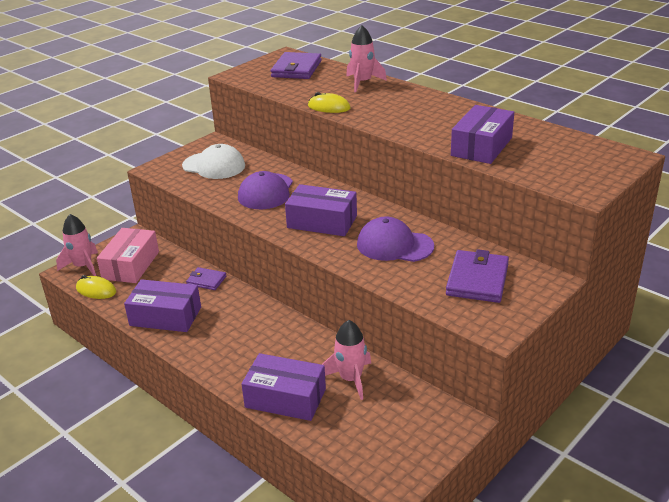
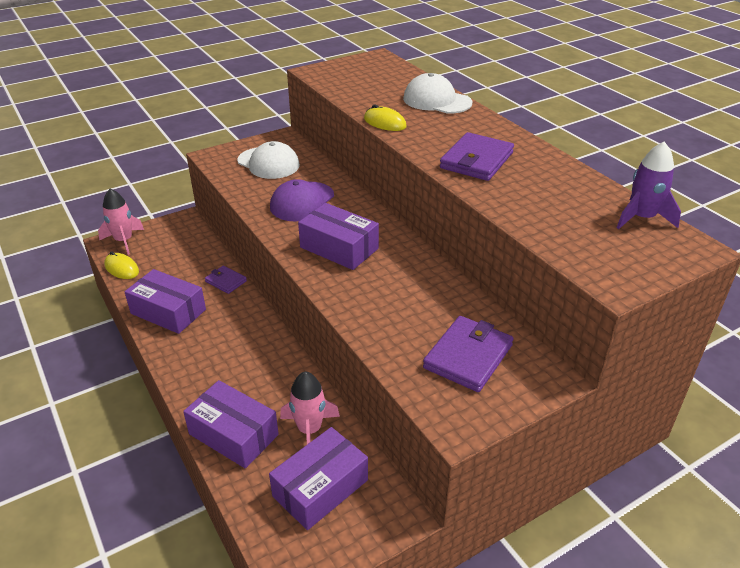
camera: 15 degrees right, 5 degrees up
(131, 265) = (166, 249): pink box -> none
(296, 69) = (378, 74): purple wallet -> purple wallet (476, 160)
(362, 83) = (437, 101): pink rocket -> white cap
(394, 245) = (399, 292): purple cap -> none
(481, 147) = (523, 200): purple box -> purple box (320, 488)
(579, 143) = (642, 218): none -> purple rocket

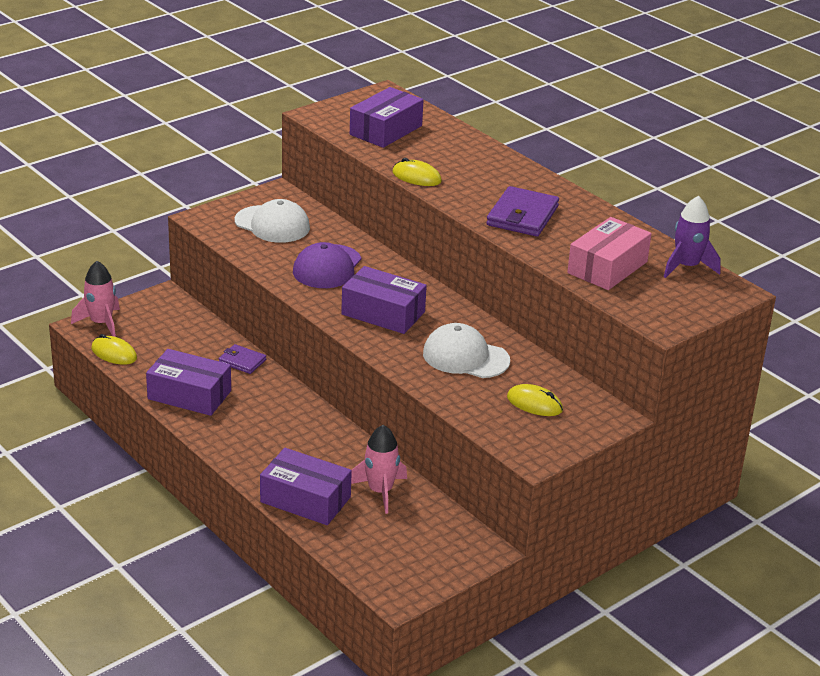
camera: 10 degrees left, 5 degrees down
(320, 488) = (405, 535): purple box -> purple box (386, 130)
(437, 101) = (467, 149): white cap -> white cap (465, 357)
(468, 356) = (534, 404): purple wallet -> yellow mouse
(556, 215) = (607, 267): none -> pink box

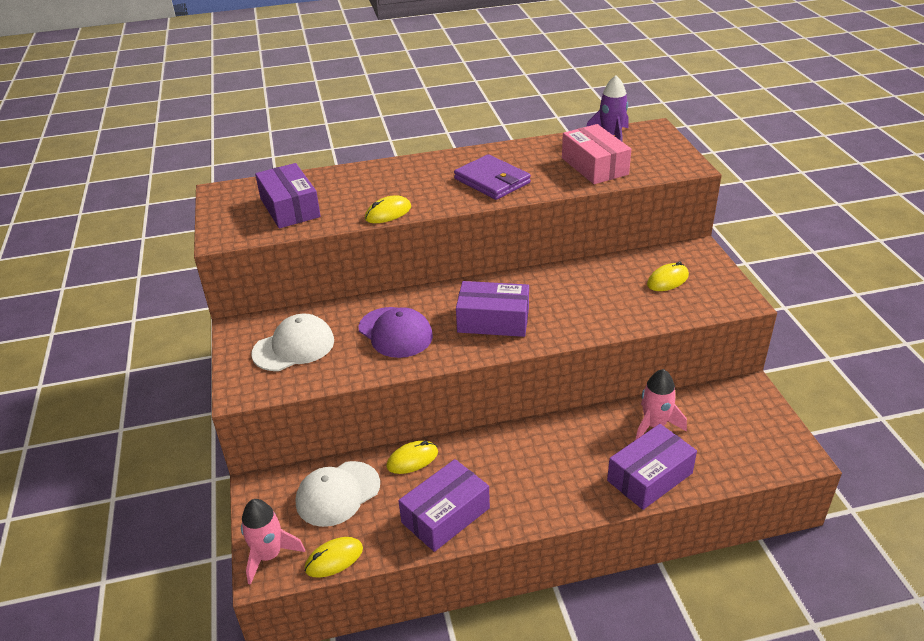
camera: 60 degrees left, 5 degrees up
(242, 361) = (412, 459): purple wallet -> yellow mouse
(383, 313) = (493, 320): purple box -> purple box turned 45 degrees clockwise
(465, 357) = (585, 295): white cap -> white cap (338, 493)

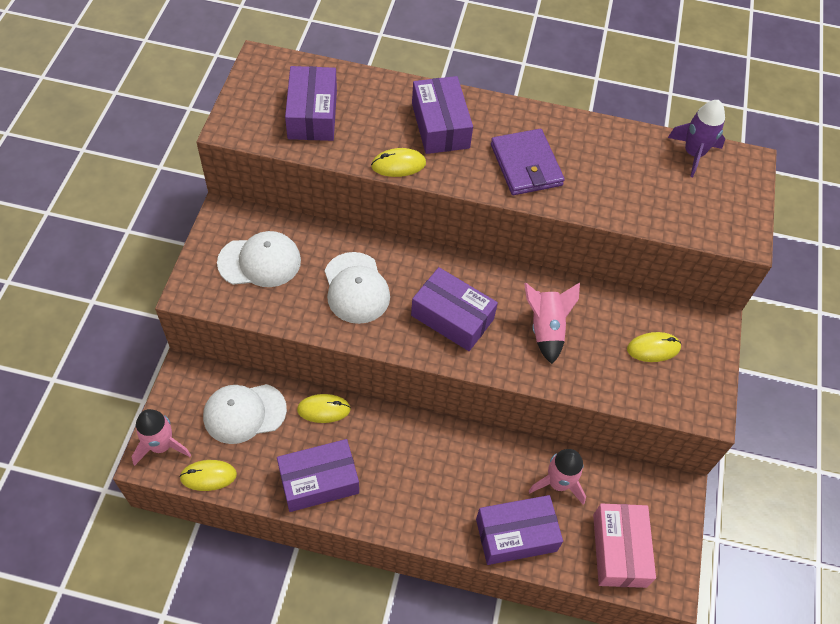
camera: 20 degrees right, 20 degrees up
(395, 332) = (356, 288): purple cap -> white cap
(404, 181) = (440, 125): none -> purple box
(575, 299) = (546, 329): none -> pink rocket
(594, 166) = (644, 191): pink box -> pink box (619, 550)

